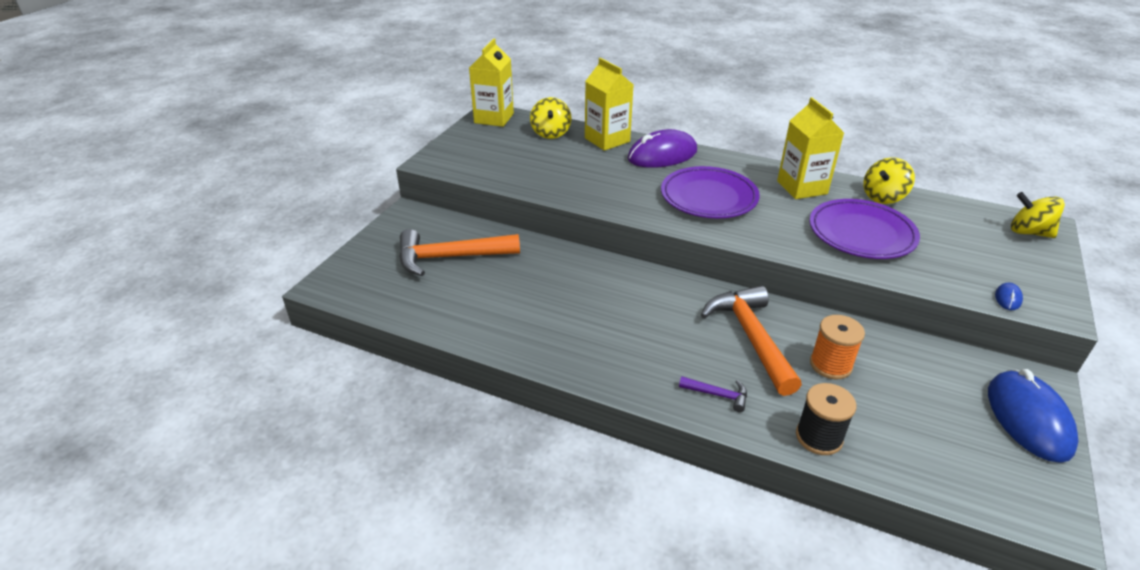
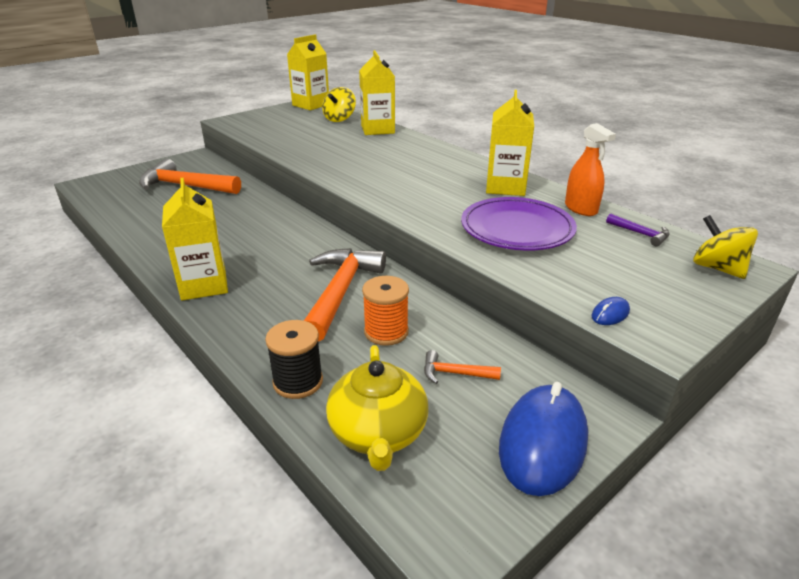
camera: 25 degrees right, 5 degrees down
(624, 371) = (204, 285): none -> yellow carton
(662, 155) = (409, 145): purple mouse -> none
(708, 197) = (407, 177): purple plate -> none
(718, 395) = (254, 323): purple hammer -> purple hammer (641, 234)
(883, 197) = (581, 208): yellow spinning top -> orange spray bottle
(918, 384) = (454, 373): none -> orange hammer
(923, 457) = (378, 433): none -> yellow teapot

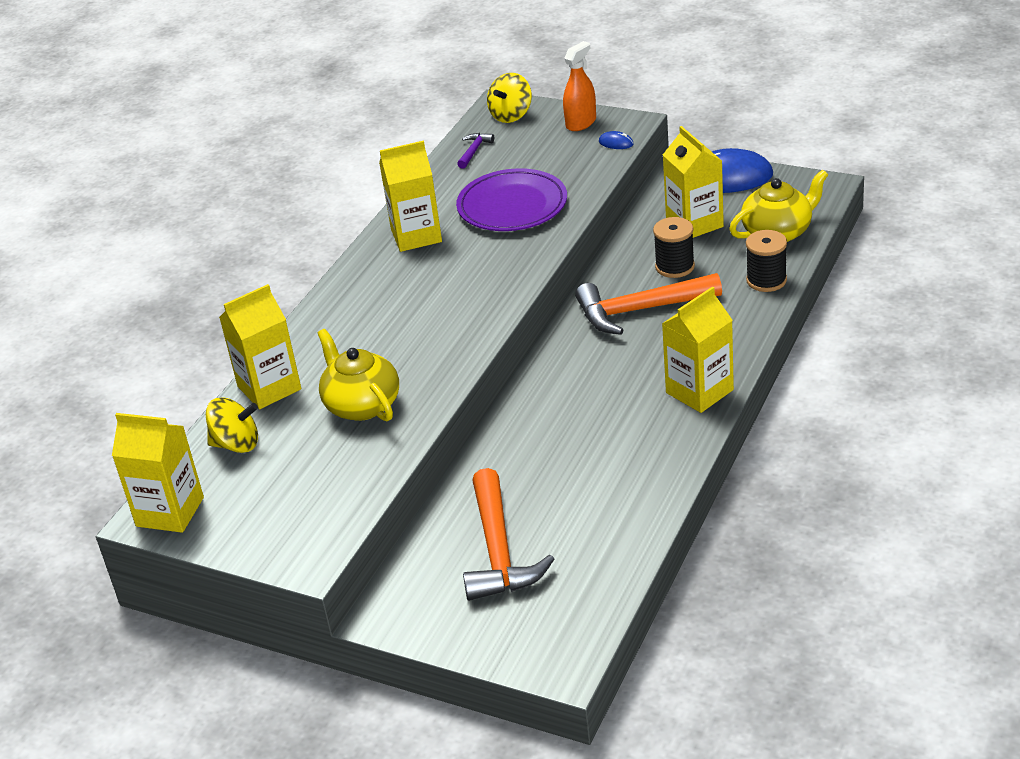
camera: 110 degrees left, 5 degrees up
(327, 145) = (361, 405): none -> yellow teapot
(386, 332) = (675, 267): orange spool -> black spool
(454, 373) = (694, 223): orange hammer -> yellow carton
(581, 208) = (441, 186): orange spray bottle -> orange spray bottle (581, 123)

